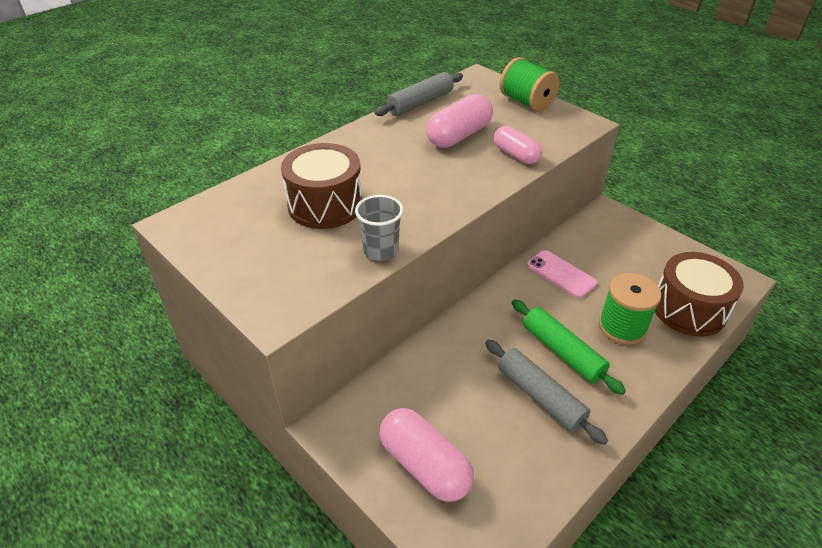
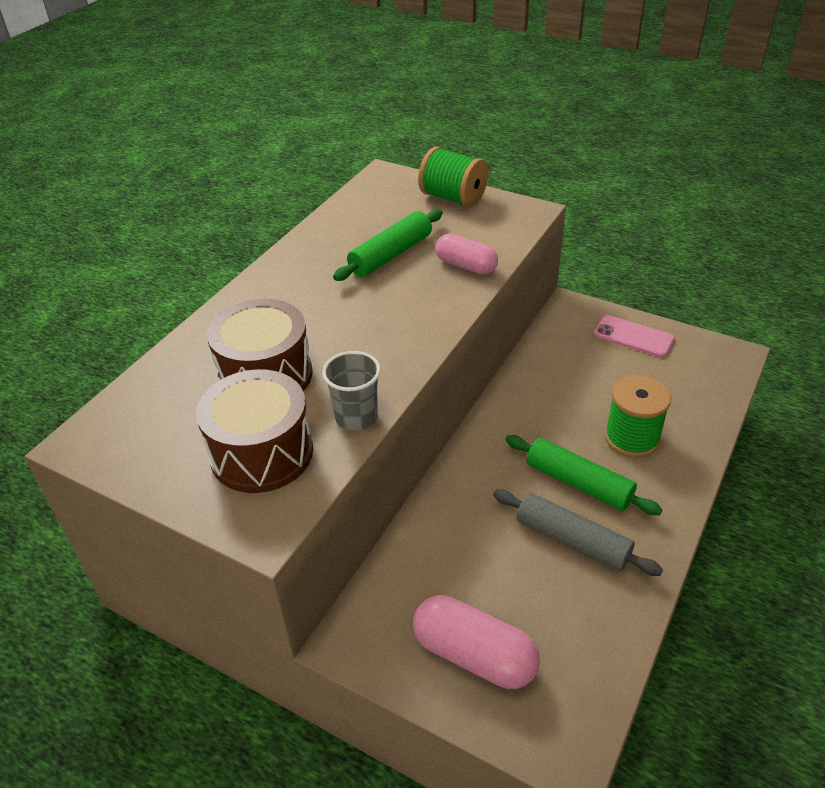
camera: 15 degrees left, 0 degrees up
(420, 103) = (328, 222): grey rolling pin -> none
(459, 136) = (391, 255): pink capsule -> green rolling pin
(561, 274) = (546, 392): pink phone -> pink phone (633, 337)
(688, 309) = (693, 401): brown drum -> brown drum (262, 453)

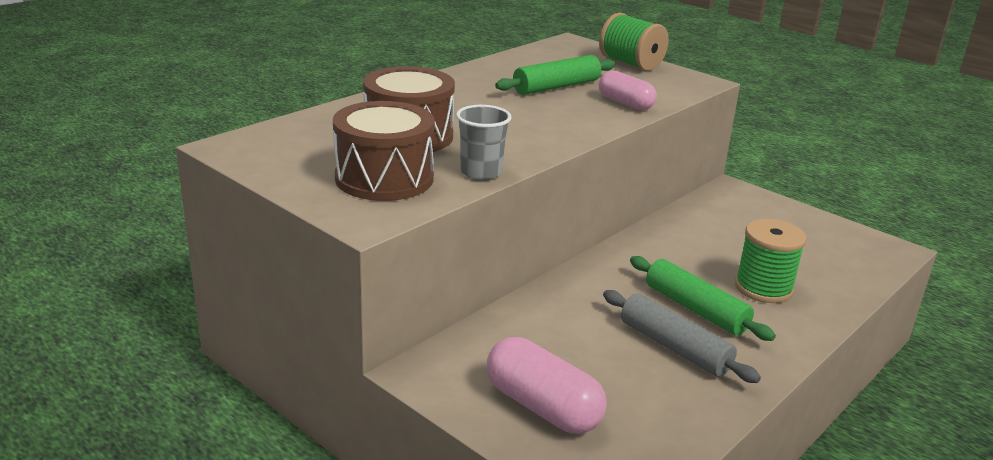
camera: 10 degrees right, 15 degrees down
(633, 337) = (790, 219): pink phone -> none

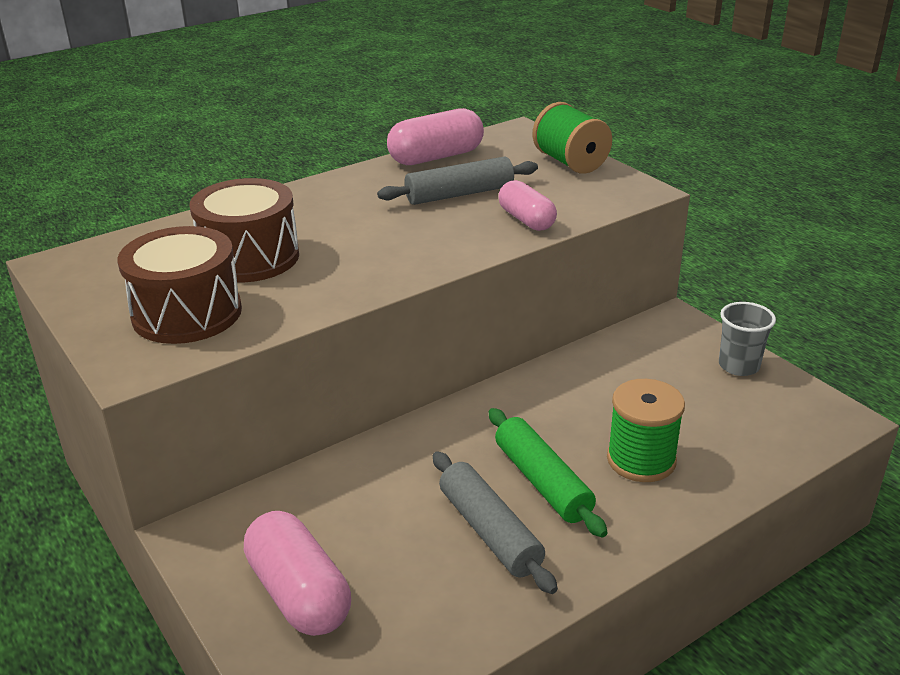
camera: 15 degrees right, 5 degrees up
(481, 172) = (296, 310): grey cup -> grey cup (738, 366)
(516, 61) = (436, 157): none -> pink capsule
(556, 87) = (459, 194): green rolling pin -> grey rolling pin

